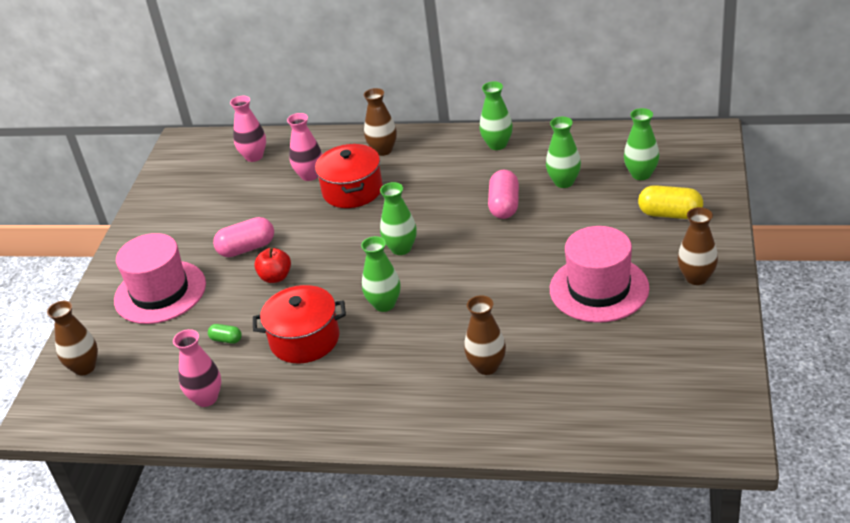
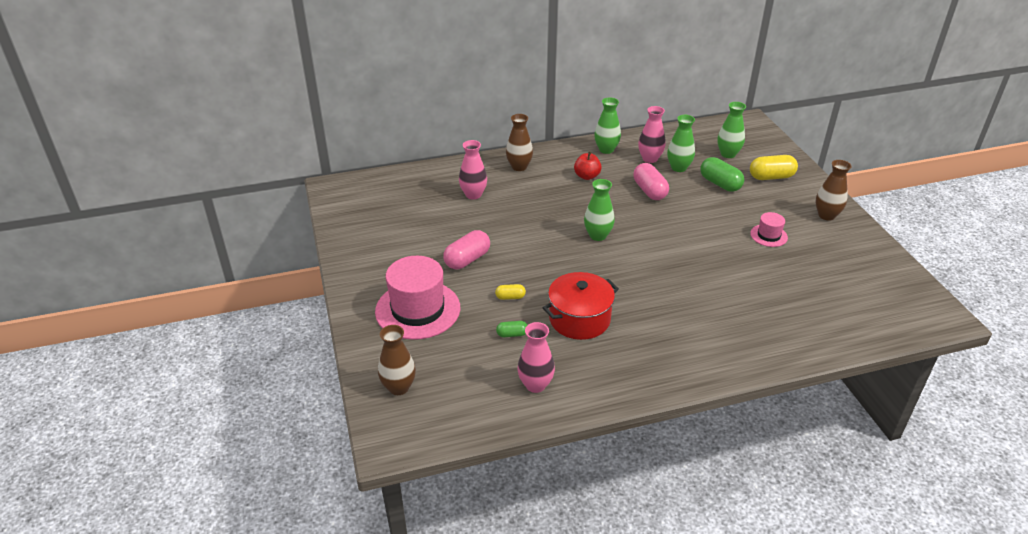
camera: 30 degrees left, 0 degrees up
(254, 156) = (411, 188): pink vase -> pink vase (650, 159)
(256, 299) = (510, 297): none -> yellow capsule
(275, 277) = (512, 277): red apple -> red apple (587, 176)
(352, 190) = (520, 200): red pot -> none
(384, 304) = (621, 279): green vase -> none
(487, 366) = (739, 306): brown vase -> none
(597, 211) = (720, 184): none -> green capsule
(599, 289) = (768, 235): pink hat -> pink hat, size x0.48

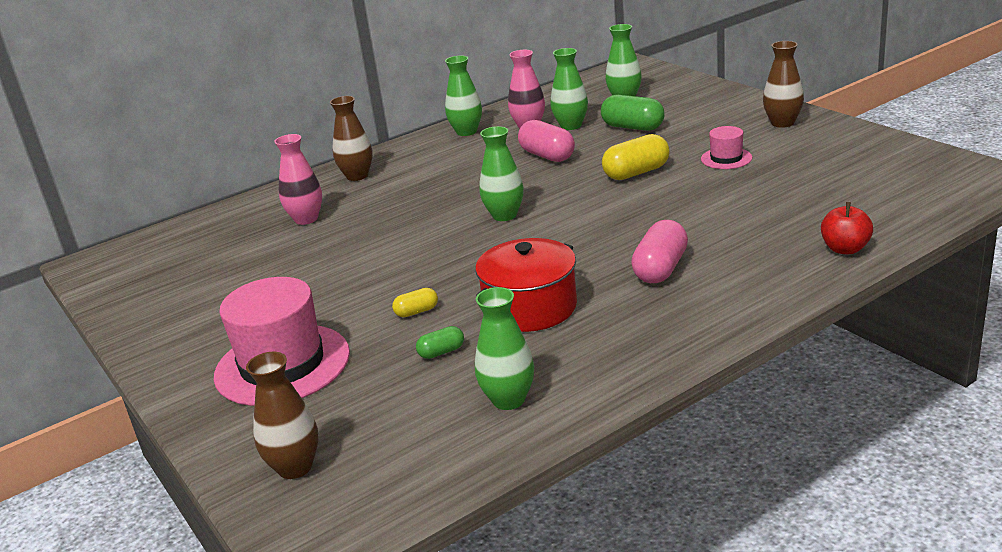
camera: 15 degrees left, 10 degrees down
(467, 259) = (331, 288): pink capsule -> pink capsule (660, 269)
(535, 385) = (508, 400): pink vase -> green vase
(587, 176) = (455, 162): red apple -> red apple (845, 249)
(771, 177) = (691, 106): yellow capsule -> yellow capsule (636, 173)

